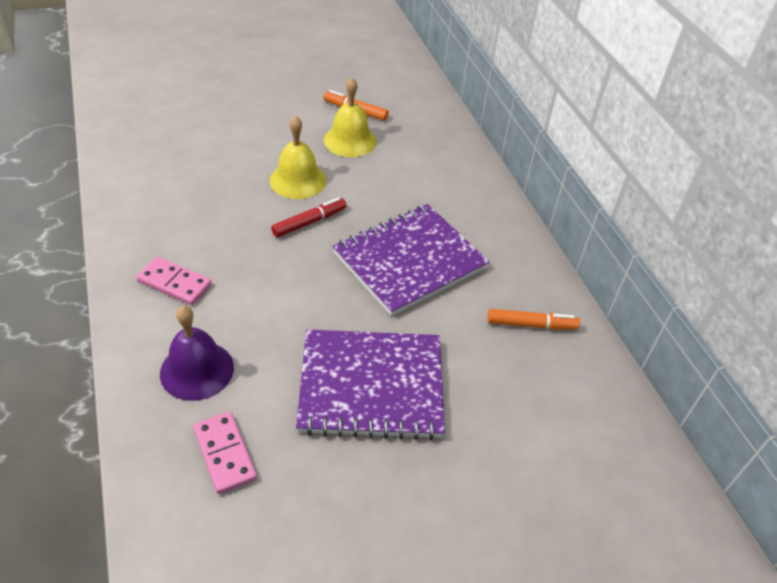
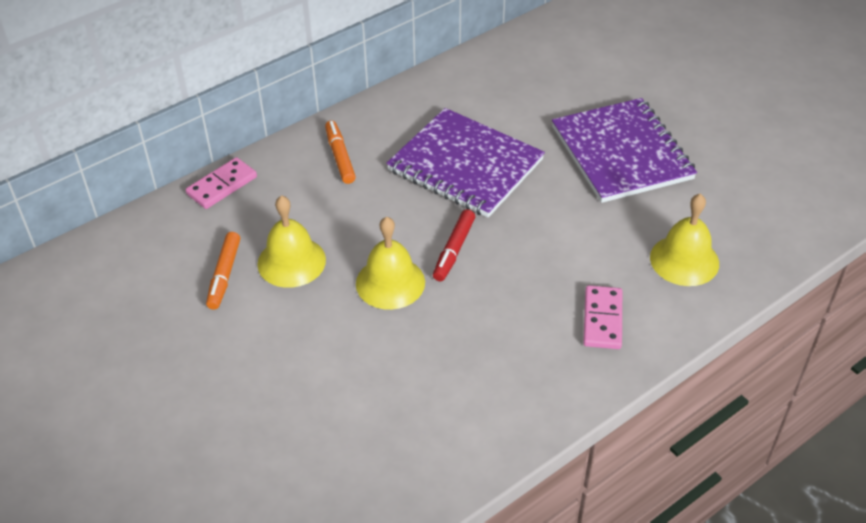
camera: 105 degrees left, 0 degrees up
(197, 370) = (684, 260): purple bell -> yellow bell
(225, 454) = (741, 212): pink domino -> pink domino (222, 185)
(309, 222) = (453, 250): red marker -> red marker turned 105 degrees counterclockwise
(531, 325) = (496, 81): orange marker -> orange marker (340, 157)

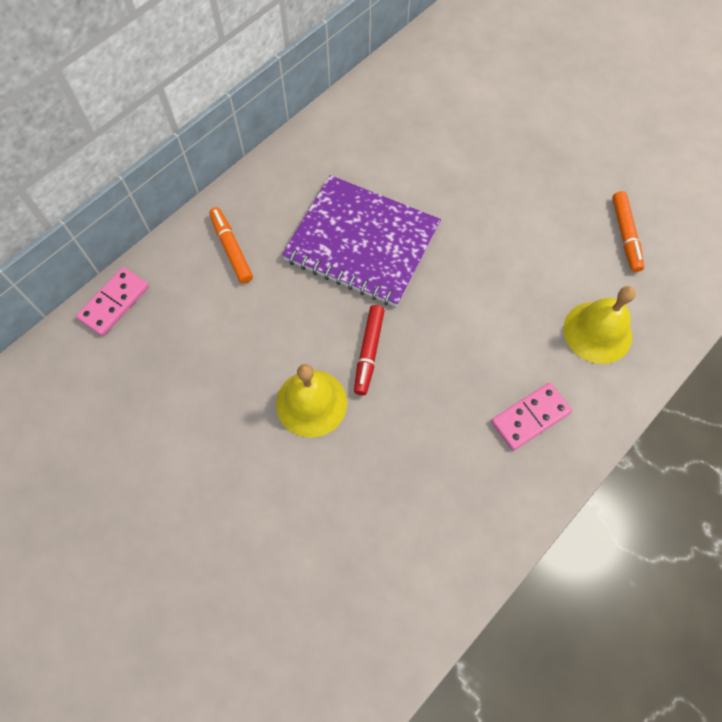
camera: 10 degrees left, 20 degrees up
(224, 275) = (138, 419): orange marker -> orange marker (625, 235)
(291, 261) = (205, 391): yellow bell -> none
(602, 319) = (530, 417): pink domino -> pink domino turned 60 degrees clockwise
(622, 153) = (515, 206): purple notebook -> none

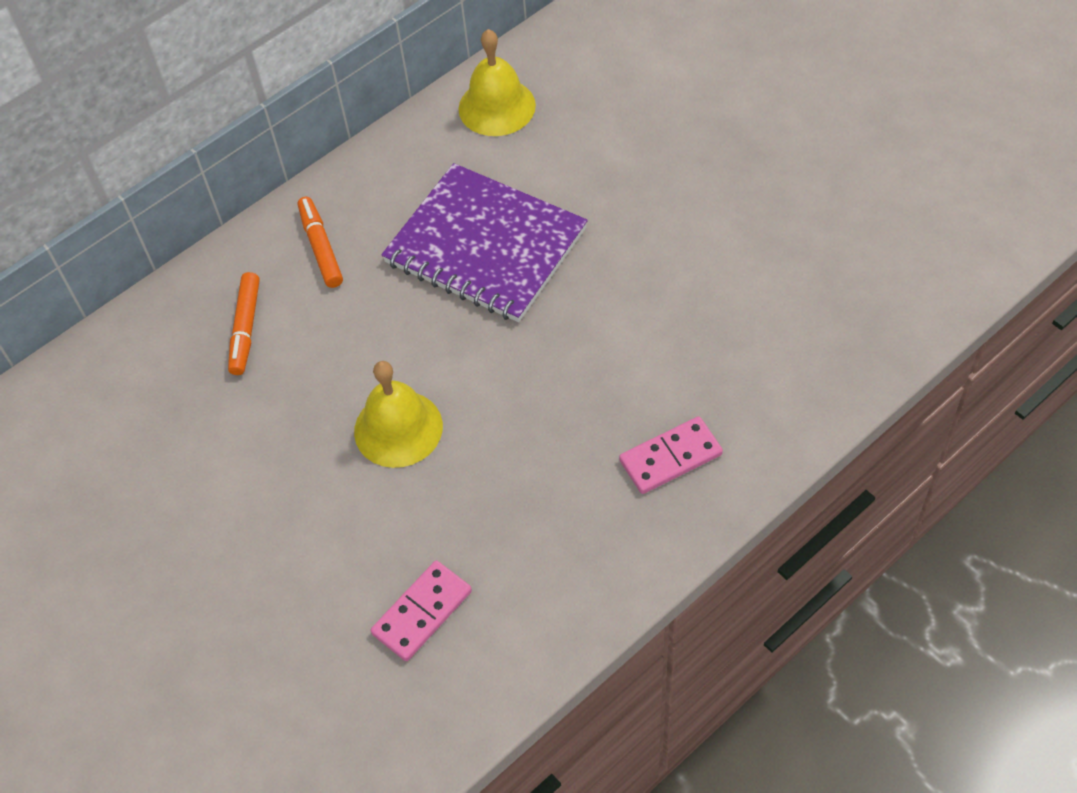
camera: 10 degrees right, 10 degrees down
(114, 303) = (170, 304): pink domino -> pink domino (422, 612)
(368, 352) = (477, 374): red marker -> none
(597, 332) = (773, 362): yellow bell -> yellow bell (497, 107)
(625, 235) = (828, 248): orange marker -> orange marker (245, 329)

